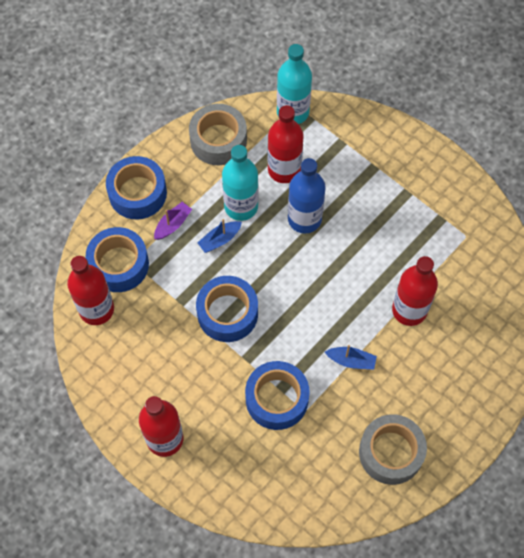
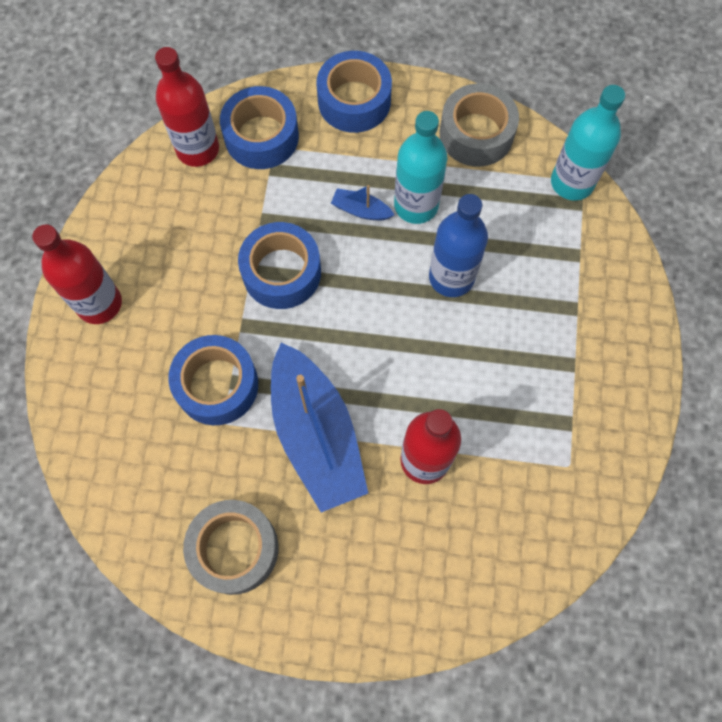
camera: 55 degrees right, 5 degrees up
(173, 224) = (344, 155): purple boat -> none
(284, 169) = (494, 219): red bottle -> none
(351, 361) = (316, 435): blue boat -> blue boat, size x2.46

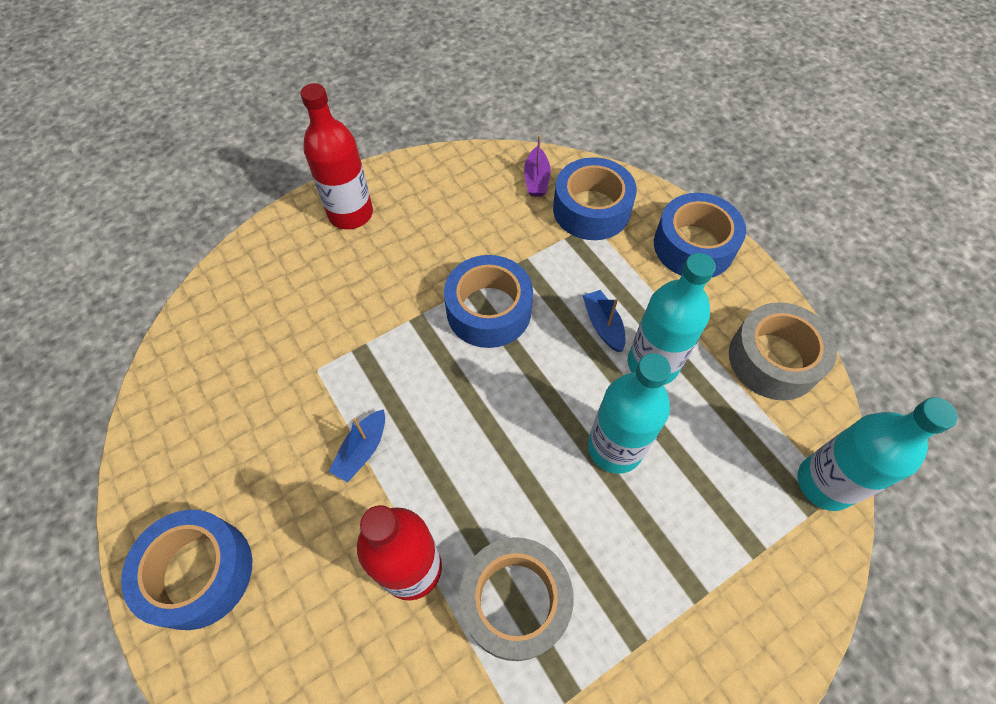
camera: 50 degrees right, 10 degrees down
(198, 149) = (536, 179): red bottle -> purple boat
(217, 385) = (347, 339): blue tape -> blue tape (199, 573)
(234, 549) = (205, 465): grey tape -> grey tape (515, 601)
(316, 435) = (362, 450): blue boat -> blue boat, size x0.41
(451, 277) = (615, 448): blue bottle -> turquoise bottle

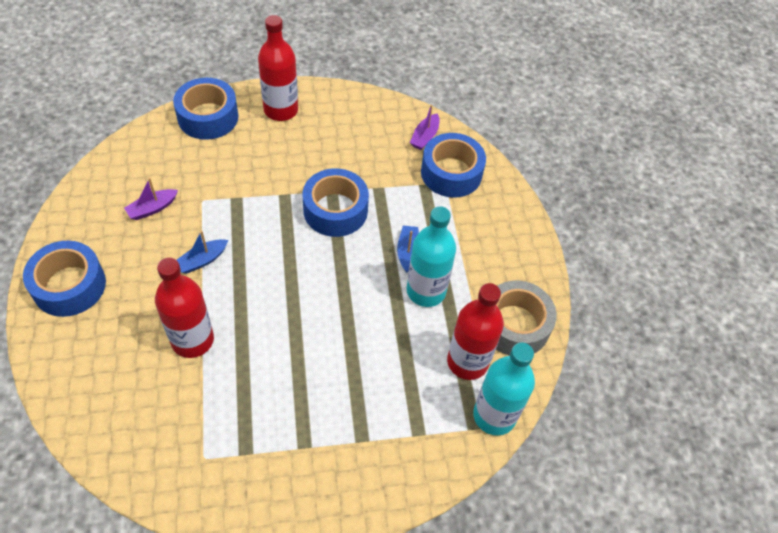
camera: 20 degrees right, 5 degrees down
(257, 409) = (152, 208): none -> purple boat
(515, 601) = (244, 387): grey tape -> none
(615, 448) = (365, 330): turquoise bottle -> none
(693, 246) = (510, 227): blue tape -> blue tape (208, 117)
(753, 430) = (467, 362): none -> red bottle

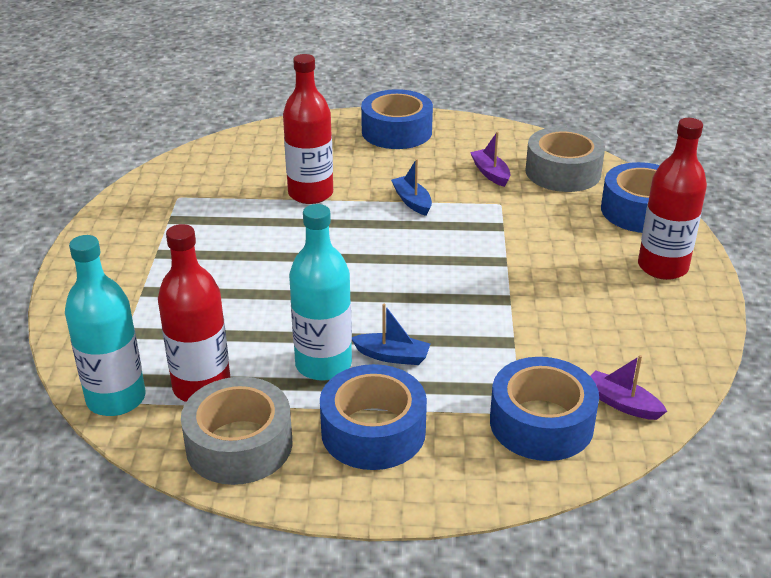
camera: 105 degrees right, 20 degrees down
(149, 161) = (563, 172): none -> grey tape
(335, 210) = (475, 299): blue tape -> blue tape (373, 431)

